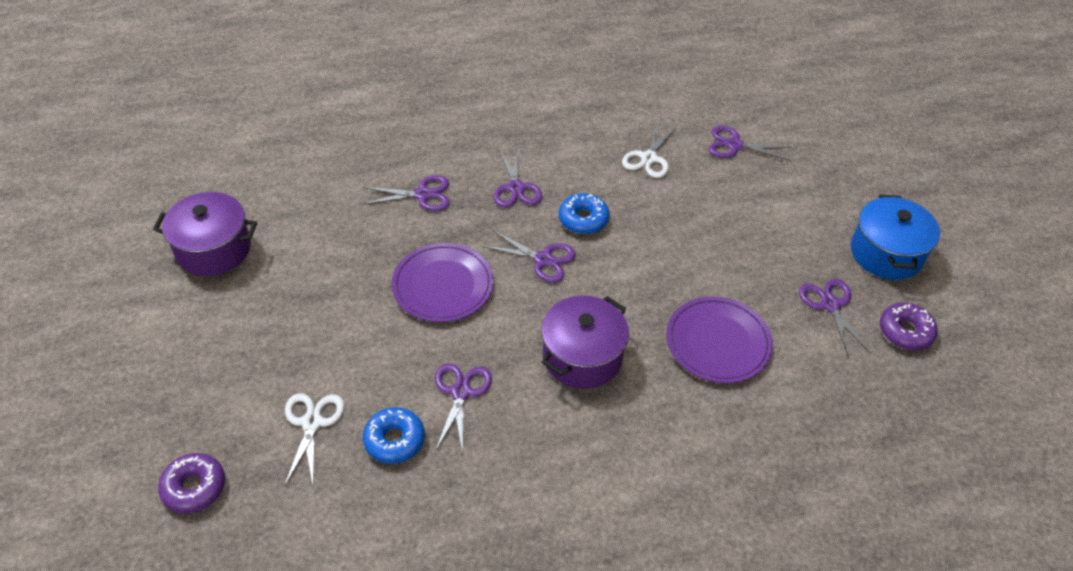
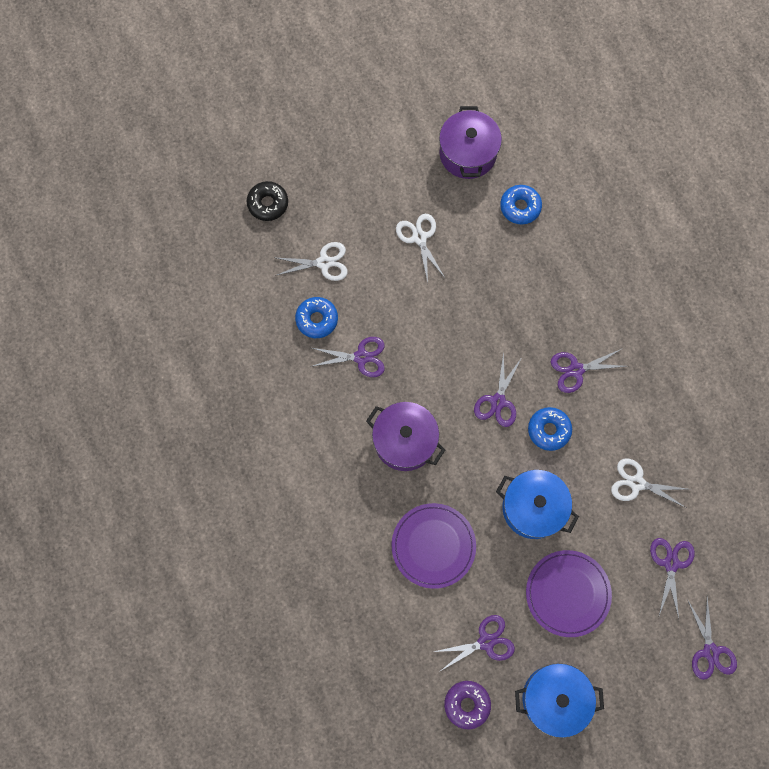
camera: 85 degrees right, 25 degrees up
(194, 487) = (268, 204): purple donut -> black donut
(304, 210) = (520, 207): none -> blue donut
(310, 310) = (419, 237): none -> white scissors
(422, 195) = (553, 295): purple scissors -> purple scissors (710, 651)
(443, 285) = (458, 328): purple plate -> purple plate (567, 593)
(673, 244) = (533, 508): none -> blue pot

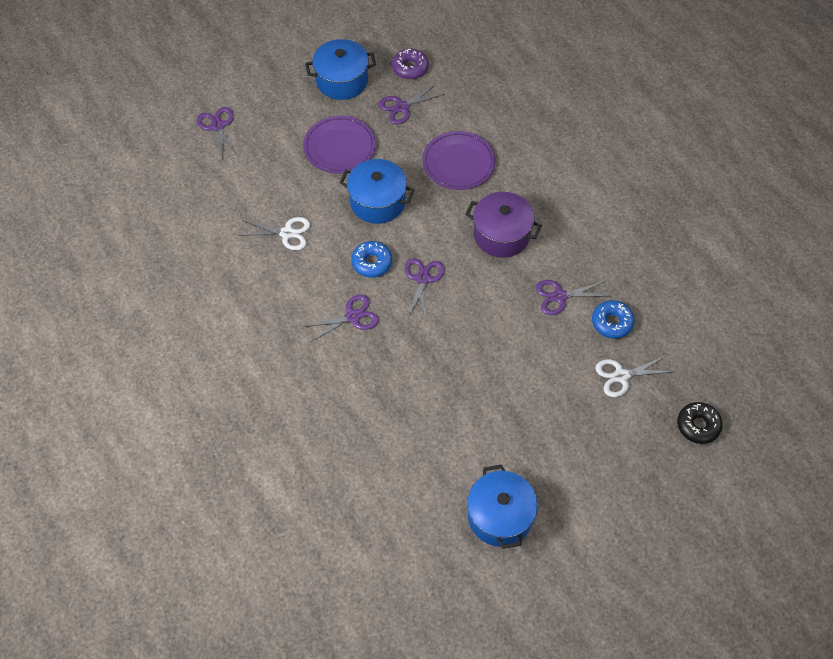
camera: 170 degrees right, 15 degrees down
(419, 237) = (531, 416): white scissors -> none
(468, 153) = (500, 516): purple pot -> blue pot
(520, 207) = (432, 465): blue donut -> none
(671, 563) = (253, 179): purple scissors -> none

